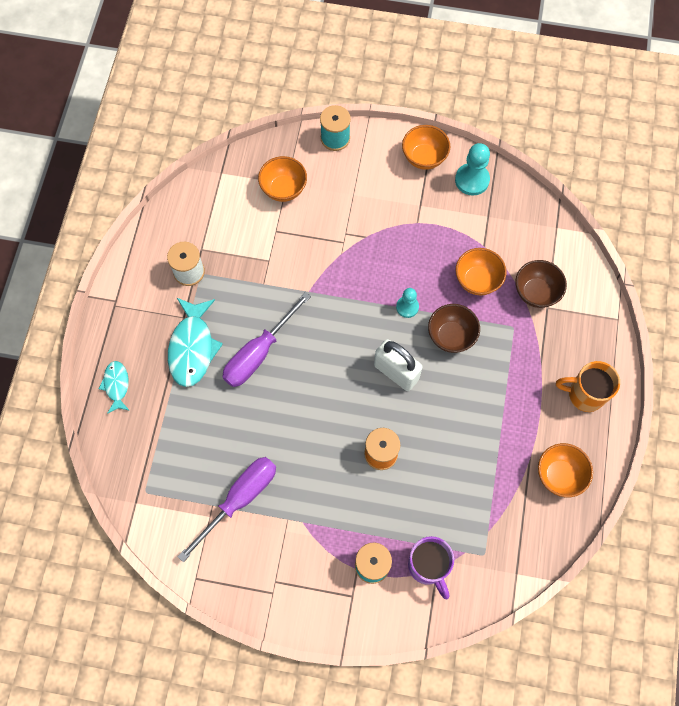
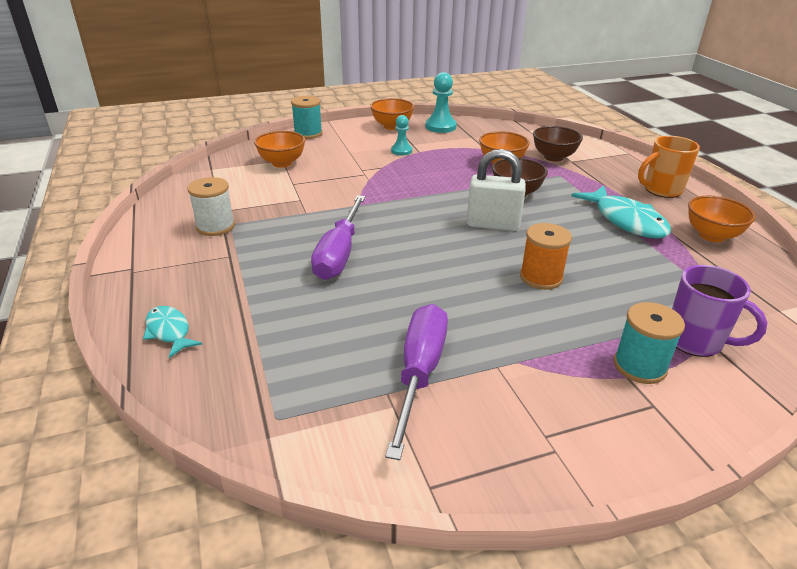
camera: 30 degrees left, 35 degrees down
(192, 347) = (256, 272): turquoise fish -> turquoise fish (626, 221)
(407, 307) = (459, 189): turquoise pawn -> turquoise pawn (401, 151)

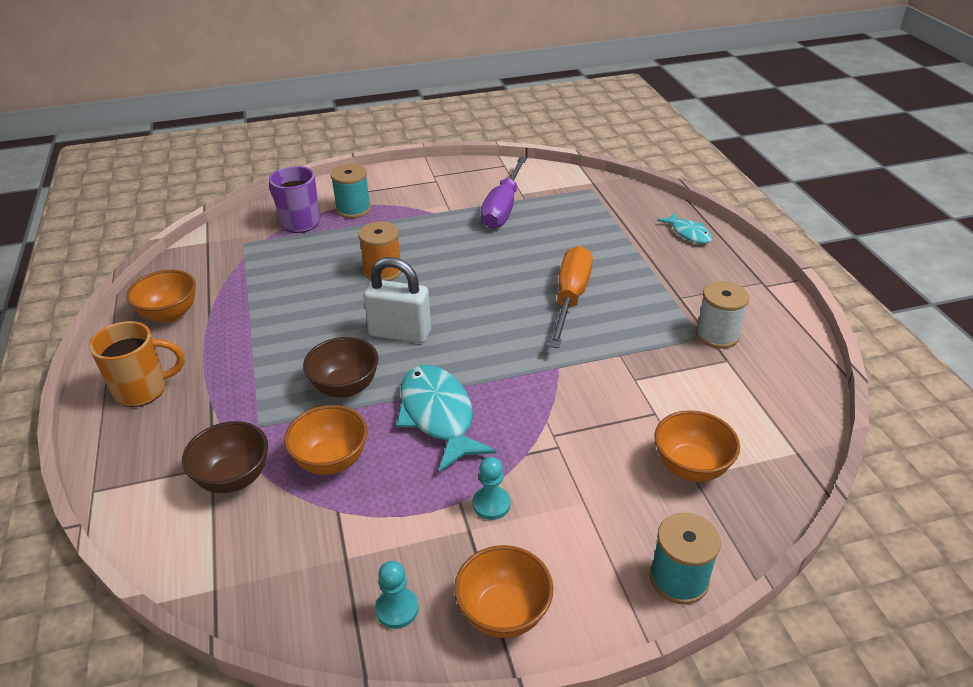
camera: 175 degrees left, 5 degrees up
(339, 254) = (570, 298): purple screwdriver -> orange screwdriver
(440, 127) = (397, 609): turquoise pawn -> turquoise pawn, size x0.63
(626, 221) = (242, 337): turquoise fish -> turquoise fish (438, 416)

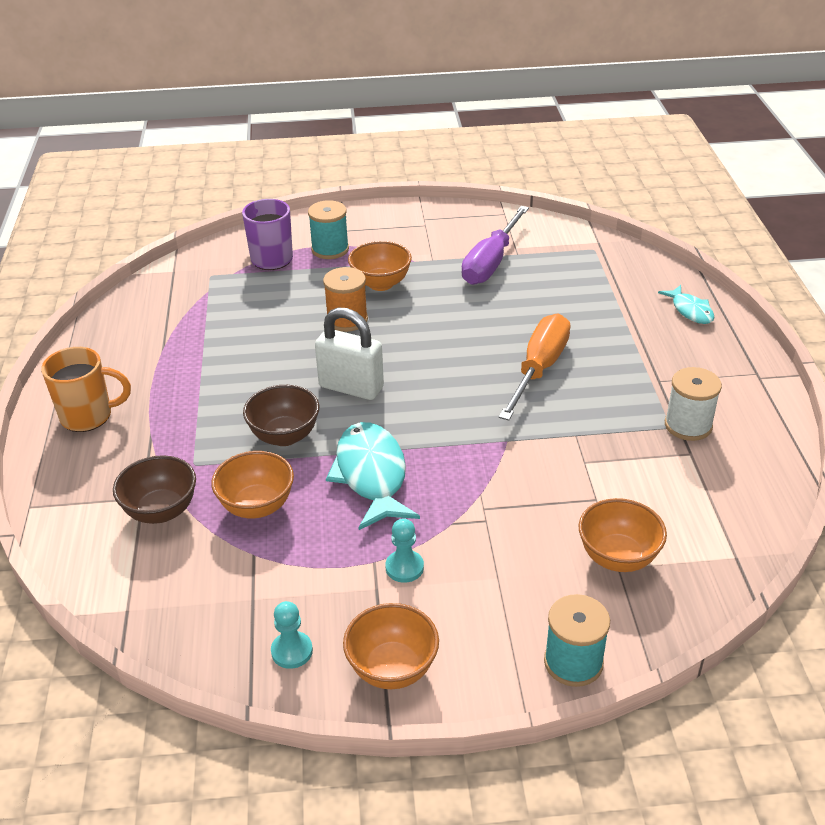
camera: 10 degrees right, 0 degrees up
(169, 314) = (125, 343): orange bowl -> orange bowl (380, 284)

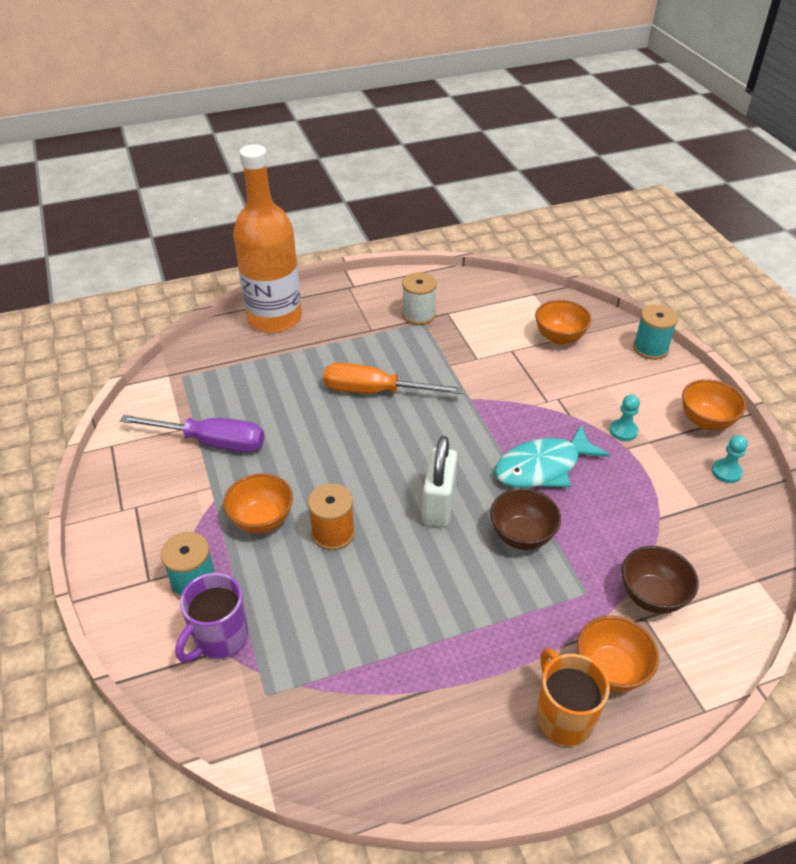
camera: 105 degrees left, 5 degrees up
(257, 506) = (611, 530): orange bowl -> orange bowl (610, 670)
(690, 310) = (274, 318): turquoise fish -> orange bottle

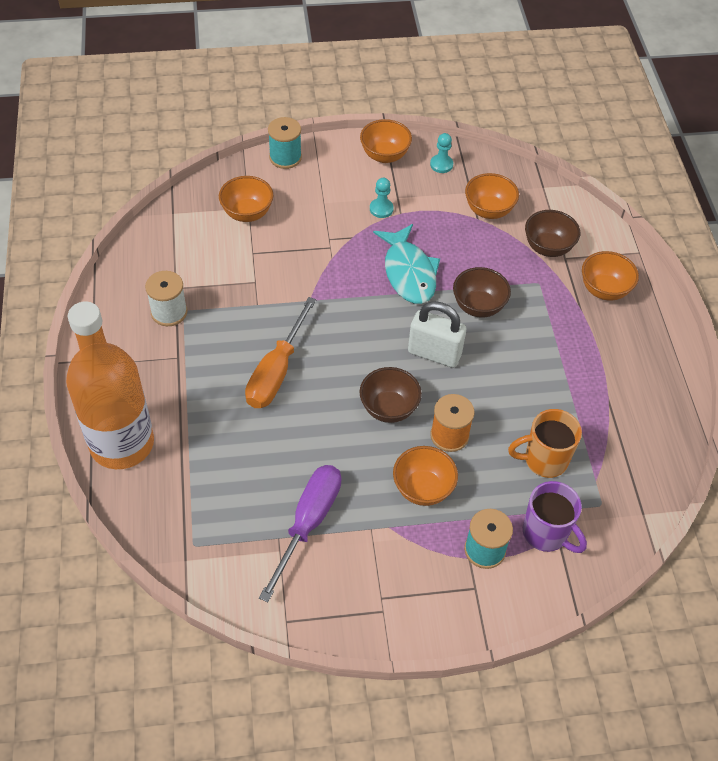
camera: 80 degrees left, 10 degrees up
(354, 478) = (389, 408): none -> brown bowl
(563, 717) = (637, 327): orange mug -> orange mug (544, 460)
(679, 527) = (488, 210): none -> orange bowl

